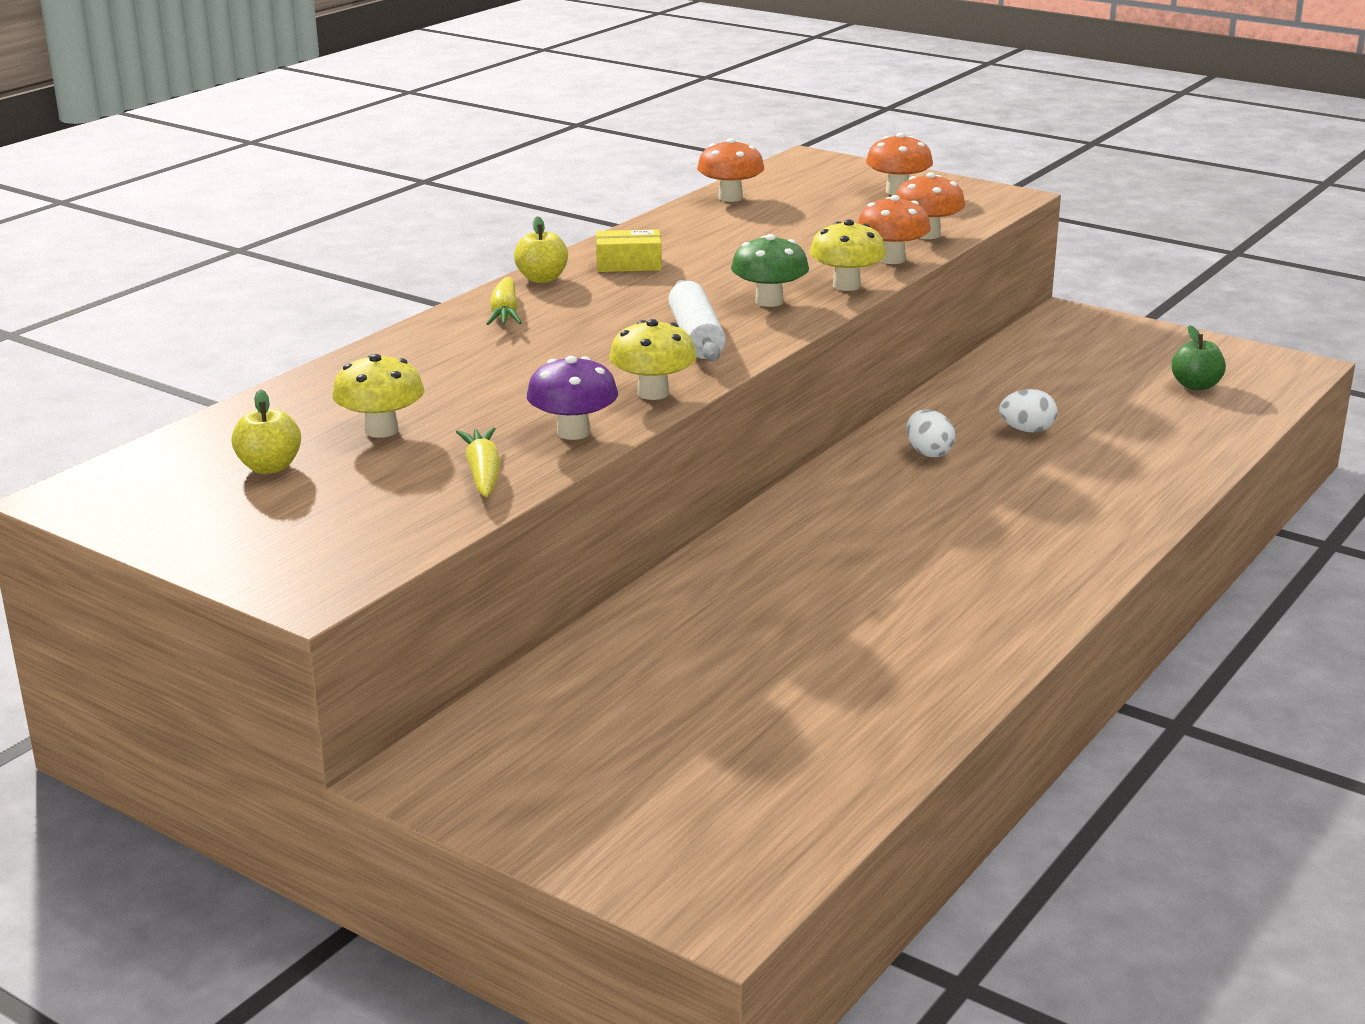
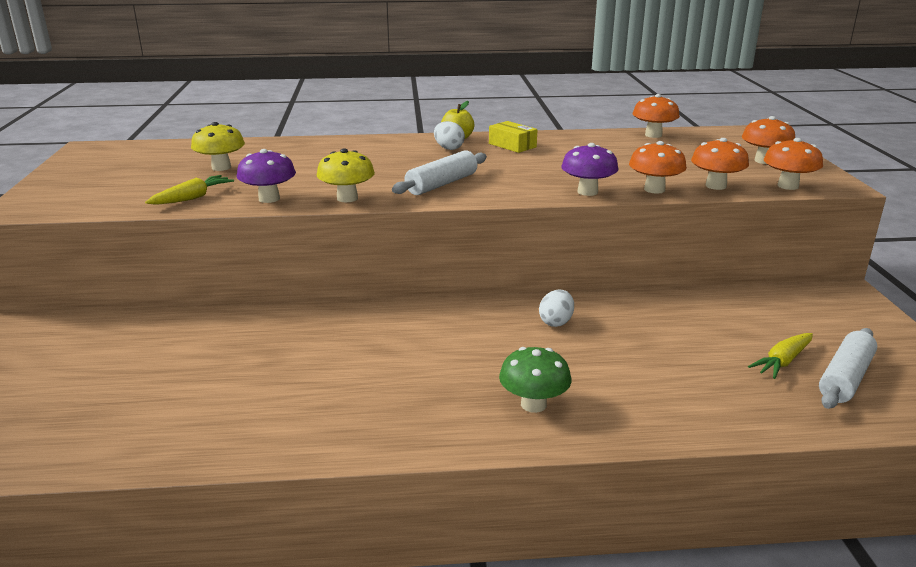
camera: 50 degrees right, 0 degrees up
(270, 467) = (154, 164): yellow apple -> none
(505, 313) = (400, 145): yellow carrot -> yellow carrot (782, 362)
(769, 301) = (524, 183): green mushroom -> green mushroom (533, 404)
(846, 285) = (587, 192): yellow mushroom -> purple mushroom
(977, 212) = (788, 186): none -> orange mushroom
(1027, 430) = (646, 341): white egg -> white egg (448, 148)
(1196, 385) = (845, 378): green apple -> white rolling pin

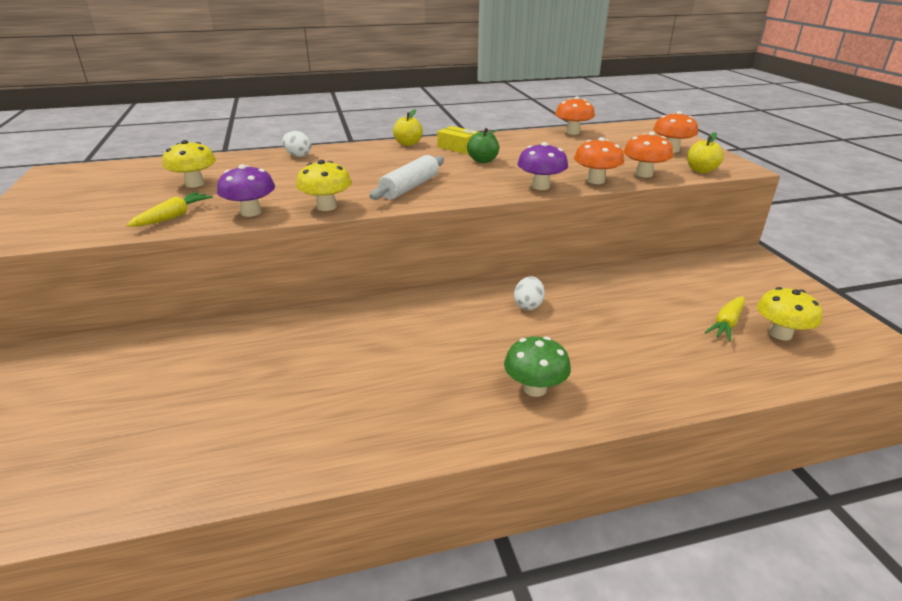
camera: 10 degrees left, 5 degrees up
(448, 148) = (403, 153): white egg -> white egg (298, 155)
(534, 161) = (483, 160): none -> green apple
(788, 186) = (701, 170): orange mushroom -> yellow apple
(845, 378) = (780, 334): white rolling pin -> yellow mushroom

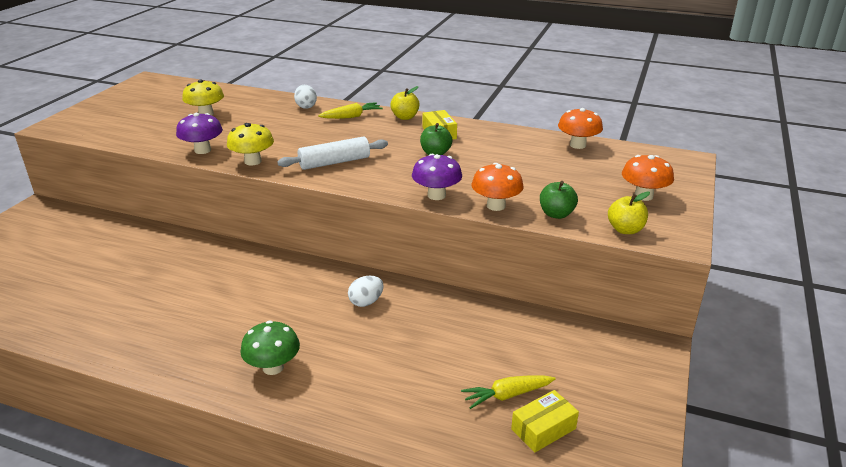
camera: 35 degrees right, 0 degrees up
(173, 217) = (157, 139): yellow carrot -> yellow carrot (351, 117)
(644, 174) = (556, 214): orange mushroom -> green apple
(780, 334) = (543, 429): yellow mushroom -> yellow box

